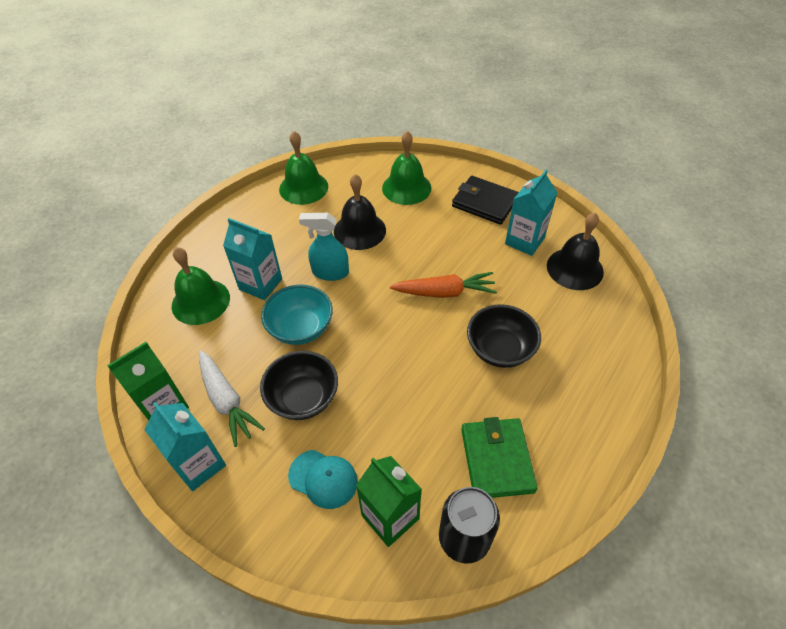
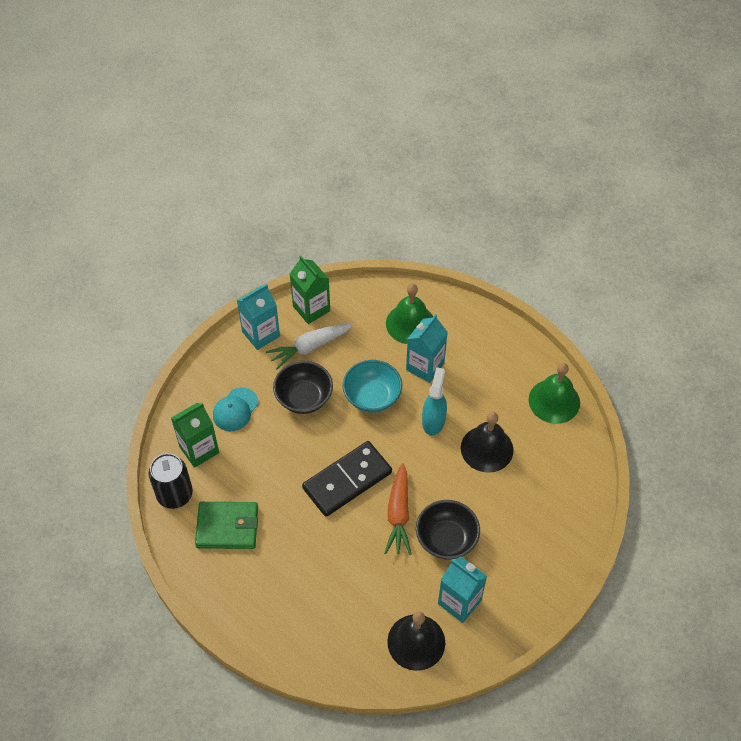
camera: 95 degrees right, 5 degrees up
(406, 188) = (549, 498): green bell -> none
(412, 340) = (347, 480): none -> black domino
(485, 202) = (521, 574): black wallet -> none
(500, 349) = (328, 550): black bowl -> black bowl (446, 539)

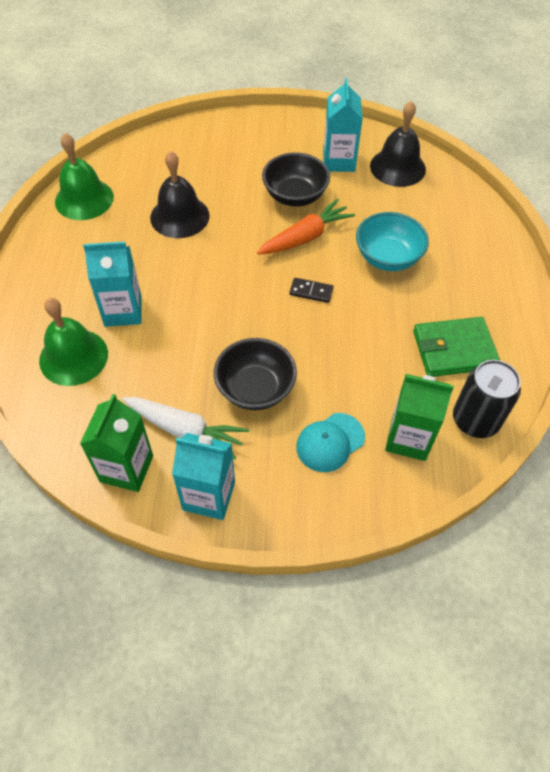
camera: 130 degrees left, 0 degrees up
(227, 527) = (454, 349): green wallet -> green wallet turned 60 degrees counterclockwise
(235, 409) = (330, 442): turquoise cap -> turquoise cap turned 150 degrees clockwise
(347, 480) = (311, 291): black domino -> black domino, size x0.41
(372, 397) = (200, 331): turquoise bowl -> turquoise bowl (388, 257)
(433, 421) = (184, 268): turquoise spray bottle -> none

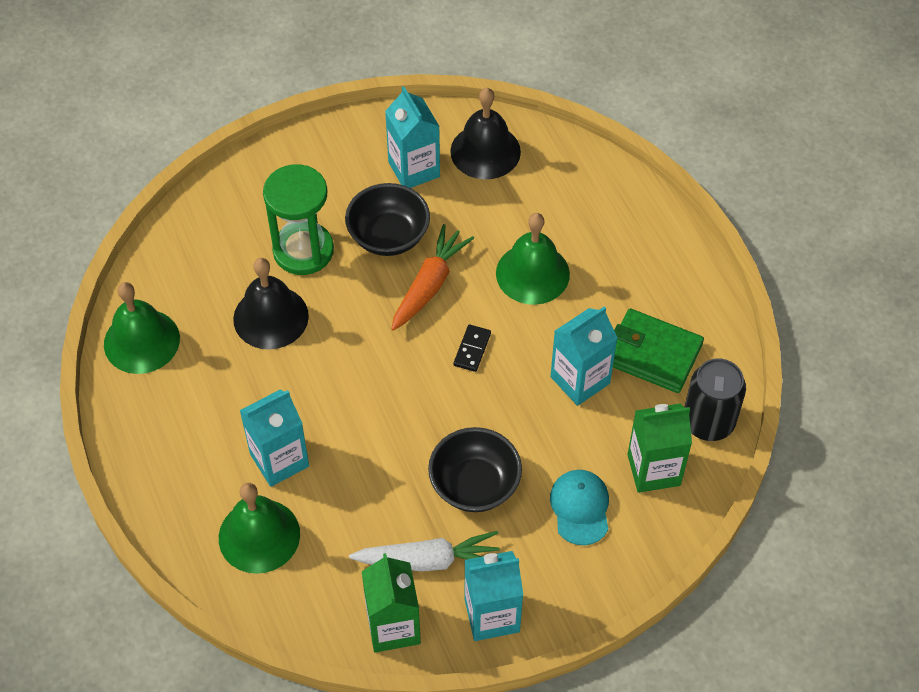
camera: 25 degrees left, 0 degrees up
(229, 183) = (303, 250): none -> green hourglass
(311, 291) = (472, 349): black domino -> black domino turned 60 degrees counterclockwise
(330, 442) = (580, 508): turquoise cap -> turquoise cap turned 150 degrees clockwise
(383, 346) = (580, 380): none -> turquoise carton
(388, 257) = (532, 273): turquoise bowl -> green bell
(454, 349) = (652, 353): green wallet -> green wallet turned 60 degrees clockwise

